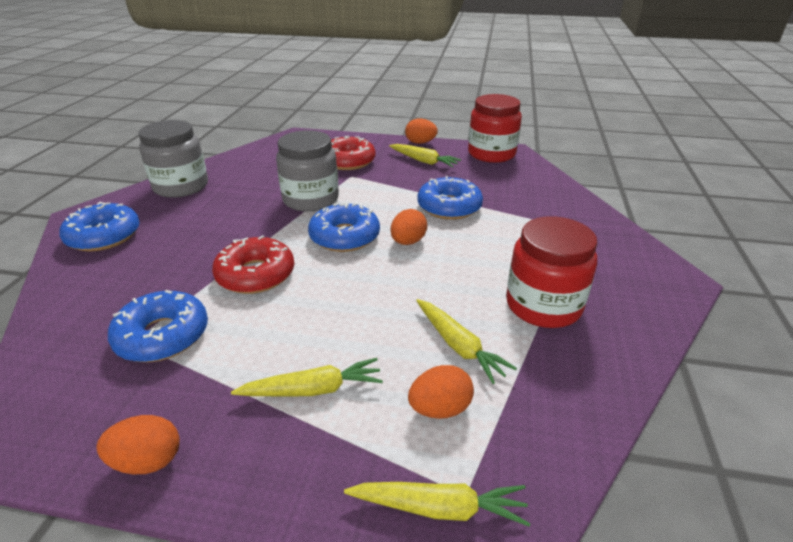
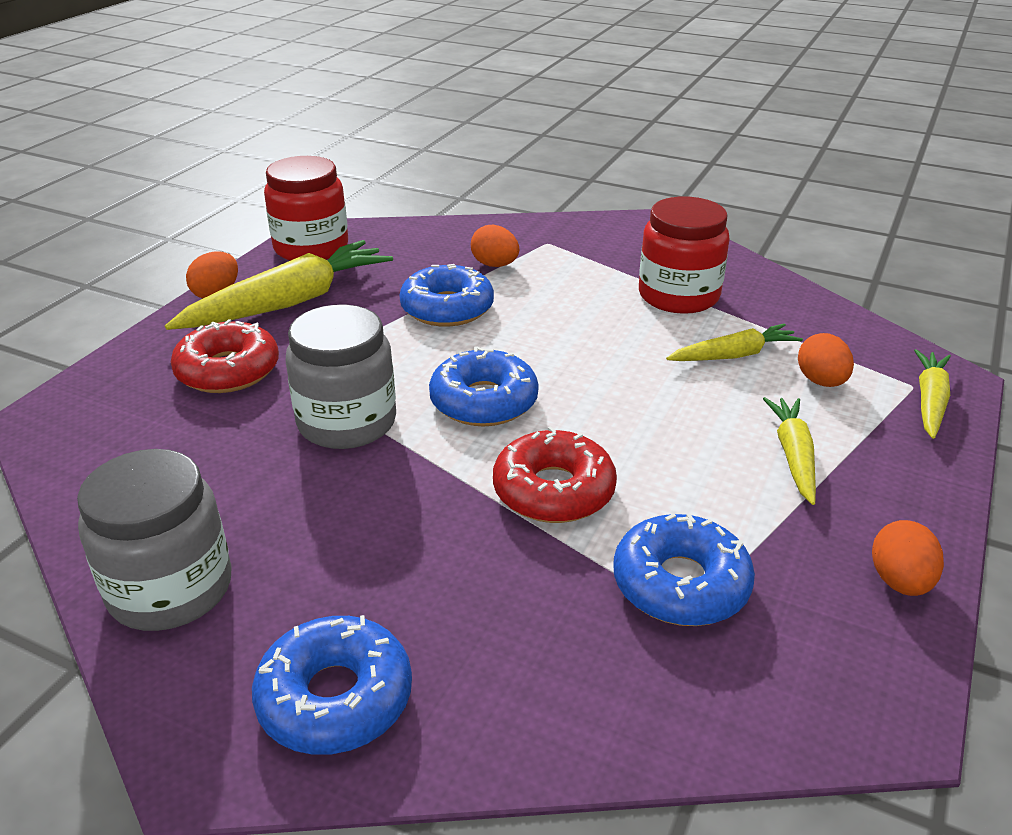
camera: 75 degrees left, 0 degrees up
(408, 242) = (522, 353): orange egg -> orange egg (495, 265)
(423, 161) = (289, 302): yellow carrot -> yellow carrot, size x1.80

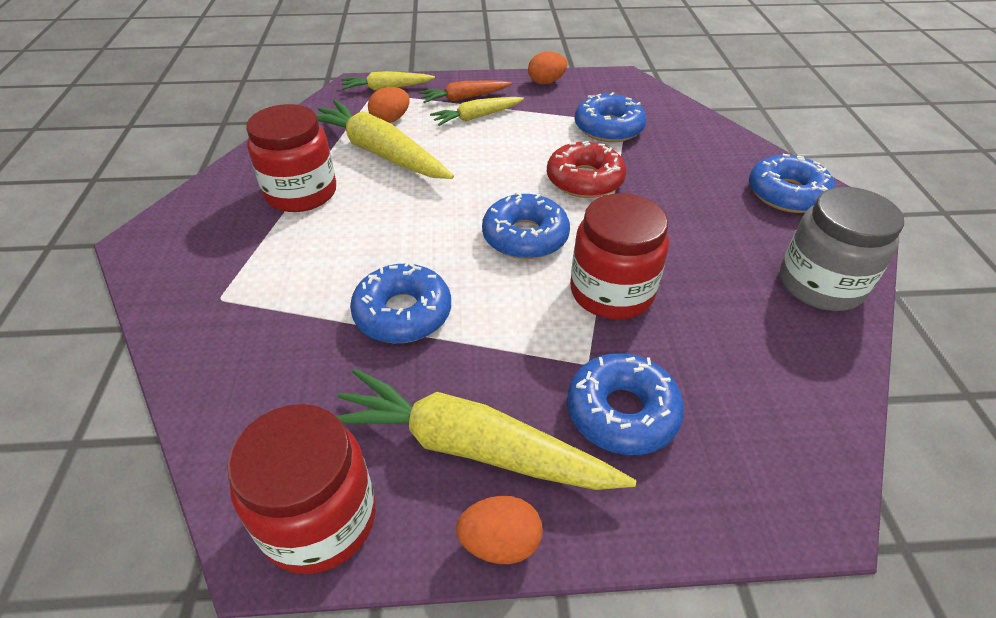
camera: 120 degrees left, 10 degrees up
(228, 370) = (622, 412): red donut -> blue donut
(347, 422) = (611, 292): grey jar -> red jar
(495, 265) = (291, 317): orange egg -> none
(733, 355) = (380, 153): yellow carrot -> yellow carrot, size x1.80
(866, 463) = (464, 98): none -> orange carrot

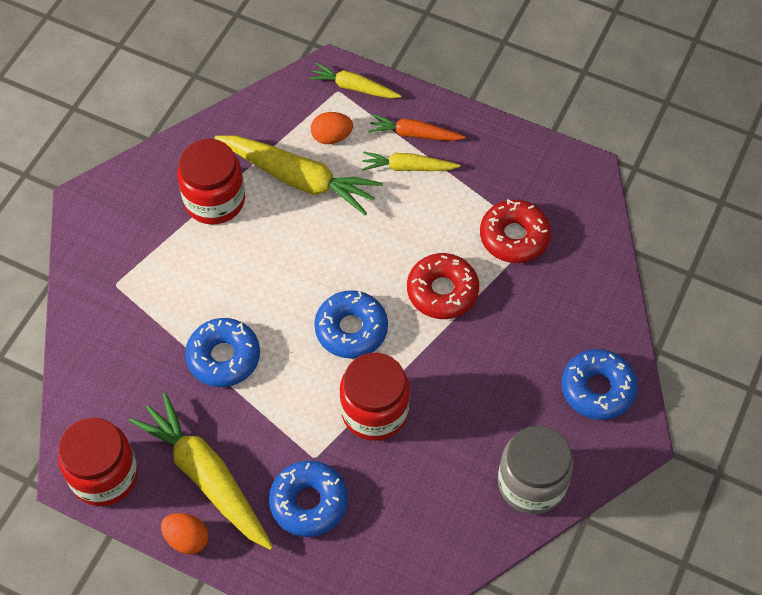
camera: 30 degrees right, 15 degrees up
(380, 153) = (299, 179): yellow carrot -> yellow carrot turned 135 degrees clockwise
(546, 82) = (507, 144): orange egg -> none
(608, 128) = (514, 237): blue donut -> red donut

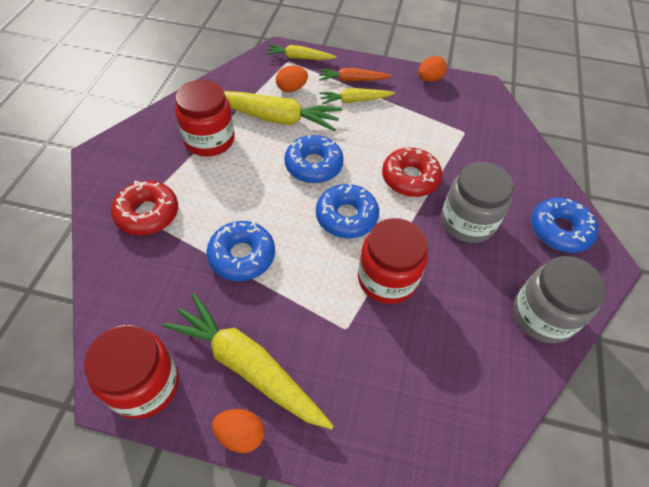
camera: 15 degrees left, 5 degrees down
(309, 502) = (352, 372): blue donut -> blue donut (313, 165)
(490, 360) = (467, 222): none -> grey jar
(514, 237) = (449, 134): red donut -> red donut (147, 214)
(519, 147) = (429, 79): none -> orange egg

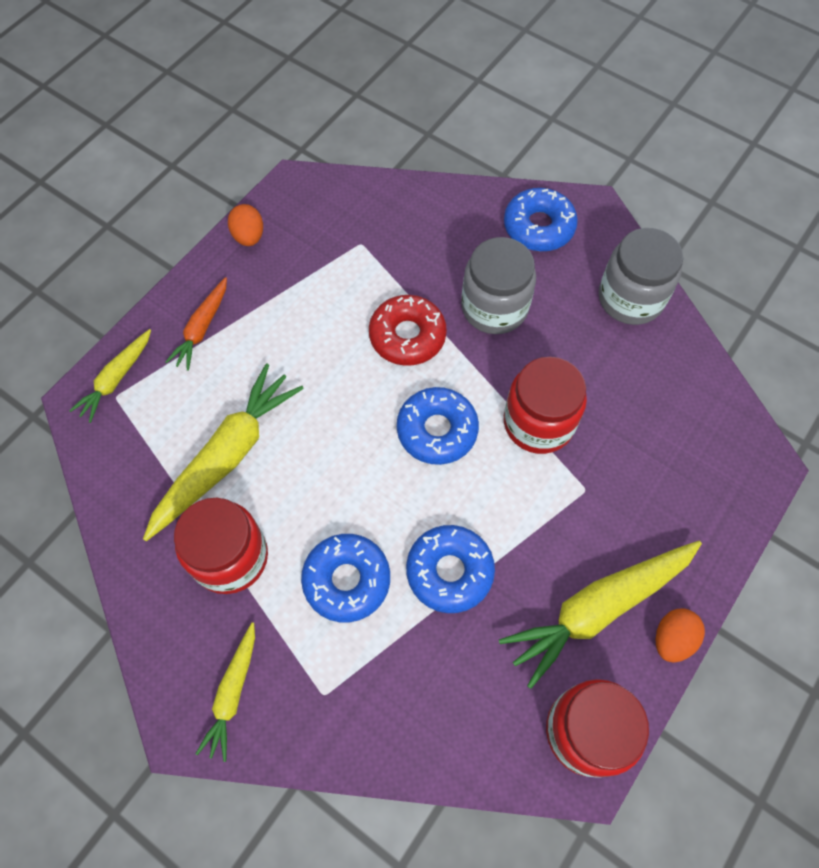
camera: 65 degrees left, 10 degrees up
(147, 214) = (333, 676): red donut -> none
(291, 89) = (179, 413): orange egg -> none
(313, 165) = (338, 437): blue donut -> blue donut (347, 580)
(354, 100) = (244, 342): yellow carrot -> yellow carrot (232, 693)

